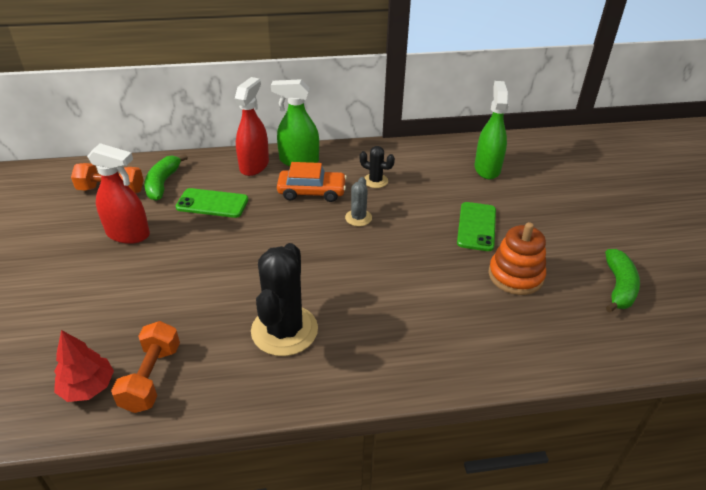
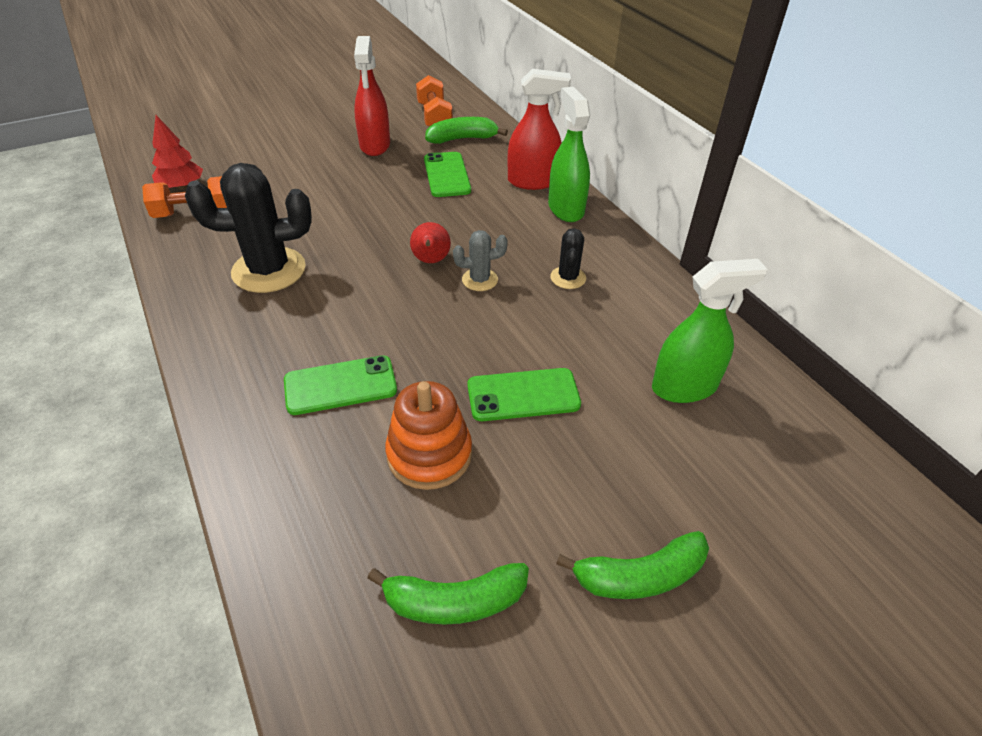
camera: 70 degrees right, 5 degrees up
(312, 192) = (510, 233): orange car -> none
(324, 236) = (431, 261): none -> red pear
(443, 306) = (340, 385): none -> green phone
(606, 221) = (639, 576): none -> green banana

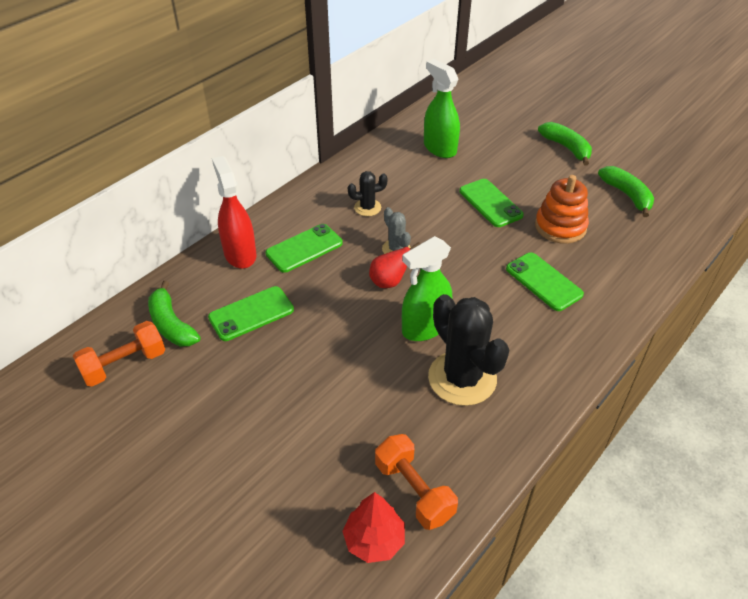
camera: 110 degrees left, 0 degrees up
(375, 145) = (210, 393): red spray bottle -> none
(519, 219) = (304, 248): none -> green phone
(565, 208) = (276, 226): green spray bottle -> green spray bottle (425, 327)

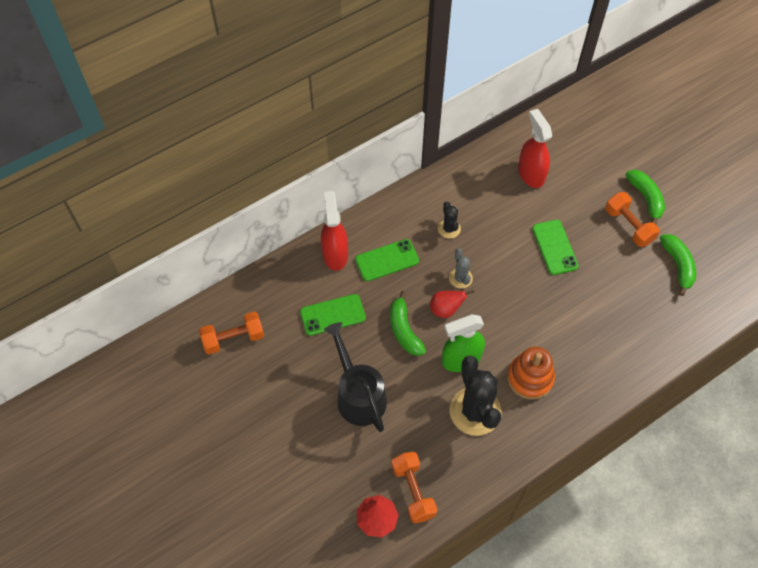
camera: 15 degrees right, 15 degrees up
(171, 324) = (272, 311): green banana -> green banana (404, 330)
(306, 392) = (358, 394): none -> black watering can
(367, 207) = (449, 229): black cactus -> black cactus turned 75 degrees clockwise
(439, 148) = (531, 174): green spray bottle -> red spray bottle
(543, 281) = (569, 339): green phone -> none
(560, 172) = (628, 226): none -> orange dumbbell
(560, 227) = (605, 286): orange stacking toy -> orange stacking toy (530, 378)

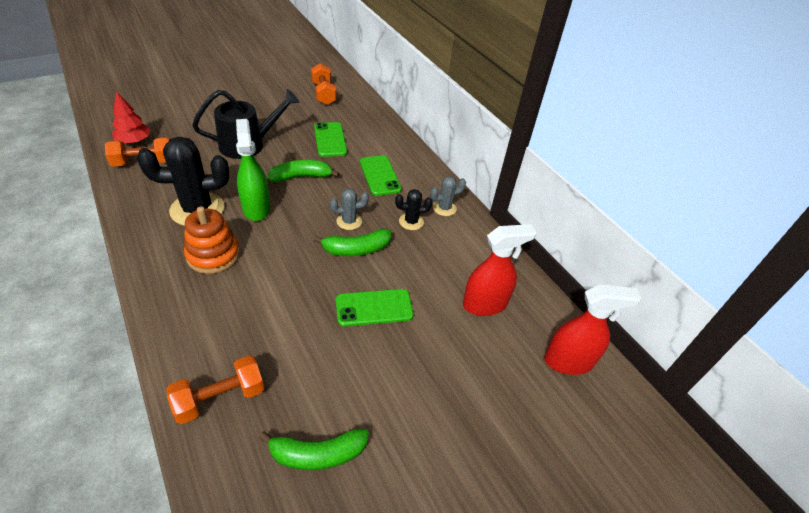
camera: 90 degrees right, 15 degrees down
(335, 254) = (391, 147): red spray bottle -> red spray bottle (569, 361)
(424, 203) = (444, 208): none -> grey cactus
(446, 310) = (315, 206): red pear -> none
(628, 226) = (396, 401): orange dumbbell -> orange dumbbell (220, 398)
(646, 198) = (443, 437): green banana -> green banana (356, 249)

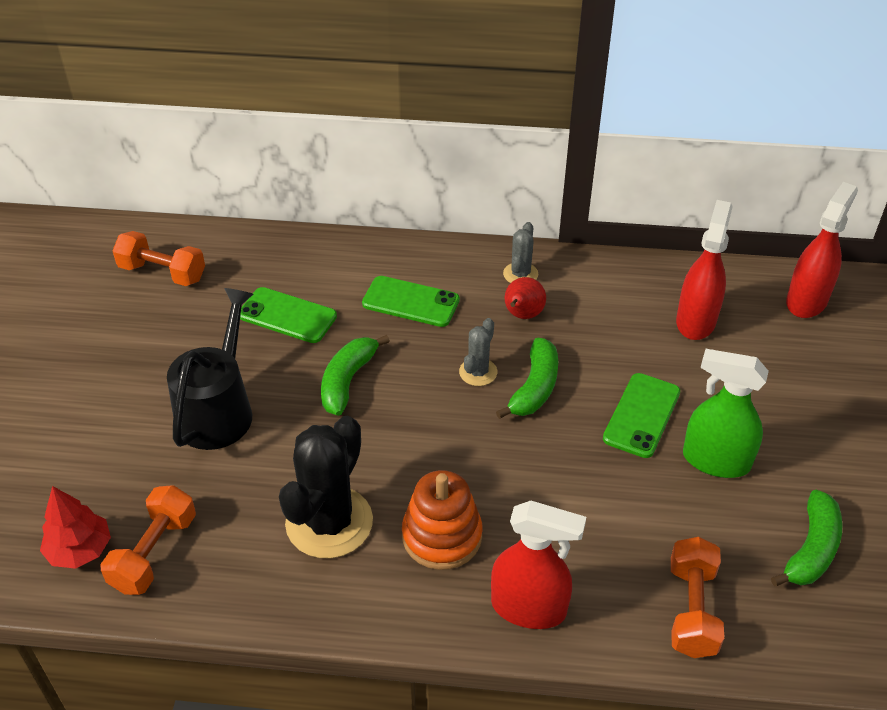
camera: 50 degrees left, 0 degrees up
(179, 313) = (529, 608): none -> red spray bottle
(256, 208) = (378, 455): green spray bottle -> green spray bottle (715, 461)
(411, 222) = (522, 315): black cactus -> red pear

